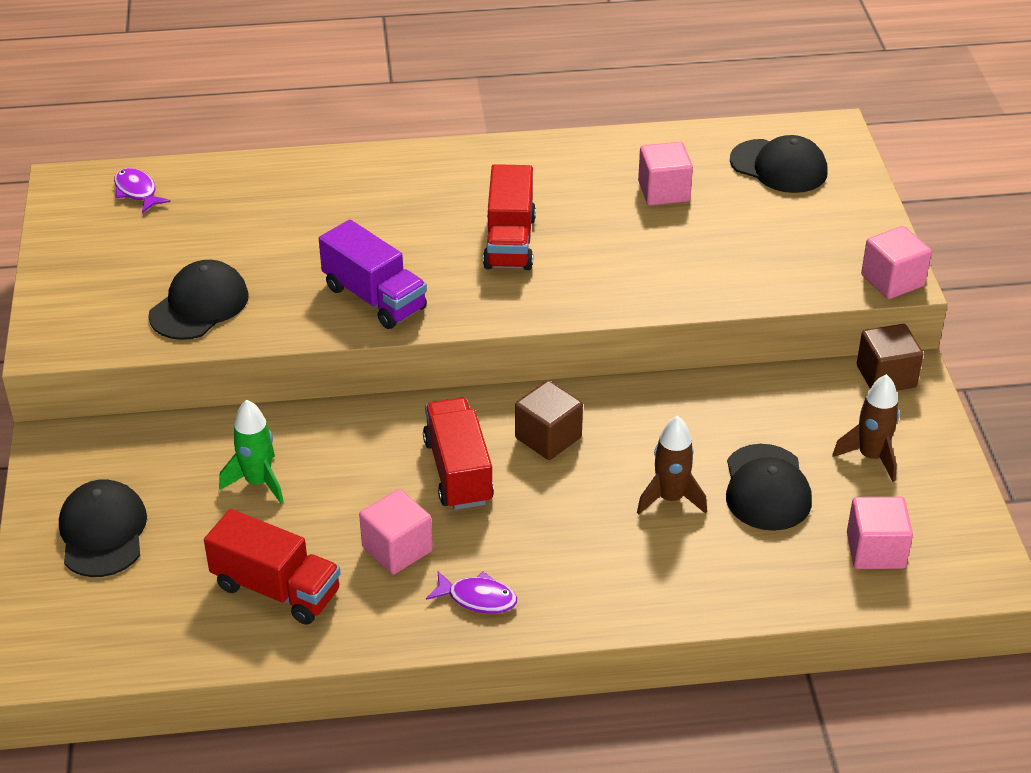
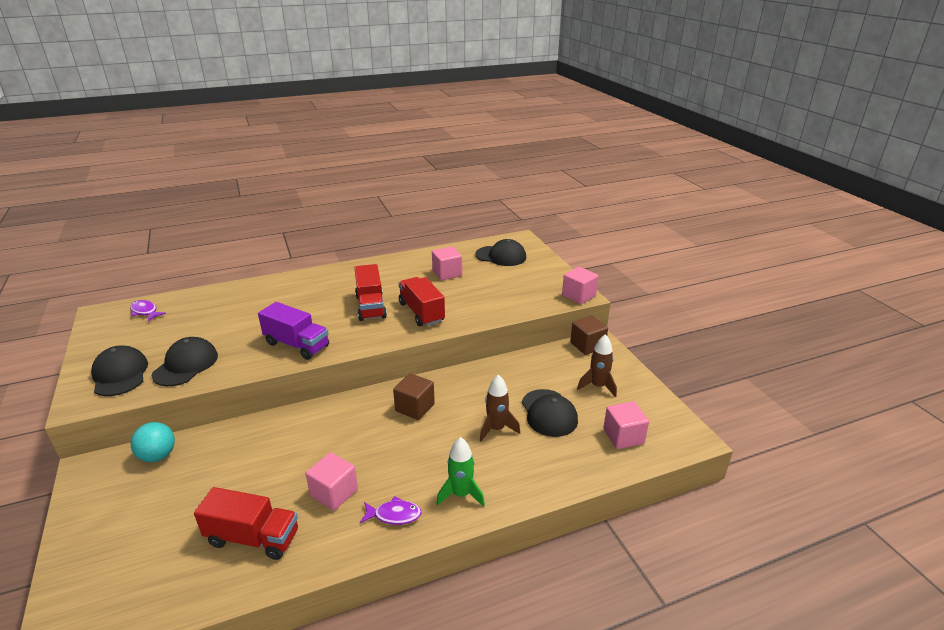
camera: 15 degrees left, 10 degrees down
(103, 532) = (122, 522): black cap -> black cap (120, 374)
(150, 444) = (158, 456): none -> turquoise ball
(258, 482) = (234, 467): green rocket -> green rocket (461, 494)
(458, 471) = (365, 436): red truck -> red truck (421, 312)

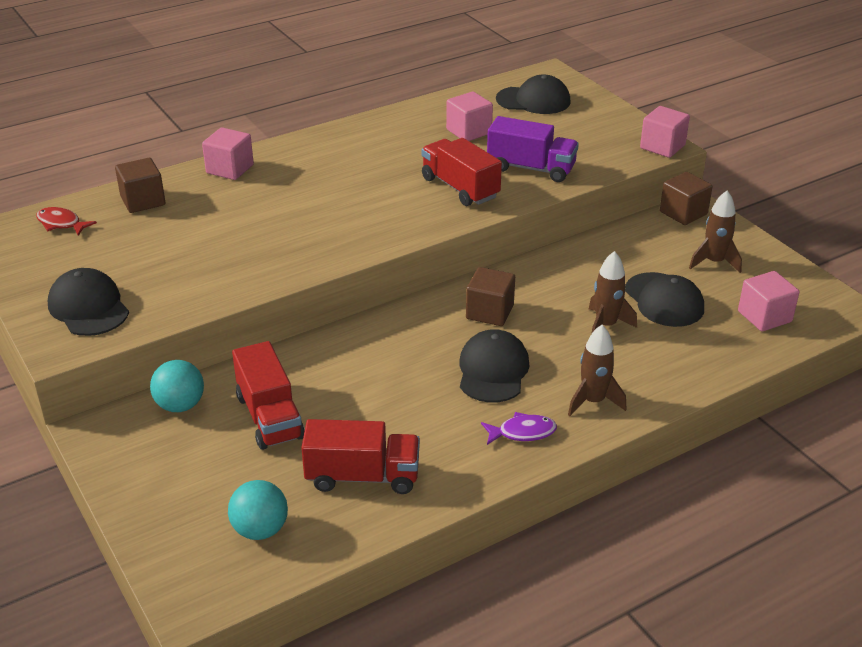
camera: 10 degrees left, 5 degrees up
(145, 312) = (61, 223): purple fish -> red fish
(150, 576) = (260, 530): none -> turquoise ball
(186, 365) = (173, 286): black cap -> black cap (493, 370)
(206, 301) = (143, 201): none -> brown cube
(297, 345) = (312, 246): purple truck -> purple truck (531, 168)
(334, 493) = (436, 418): pink cube -> pink cube (230, 169)
(370, 306) = (385, 186): red truck -> red truck (269, 417)
(461, 494) = (593, 401): green rocket -> brown rocket

